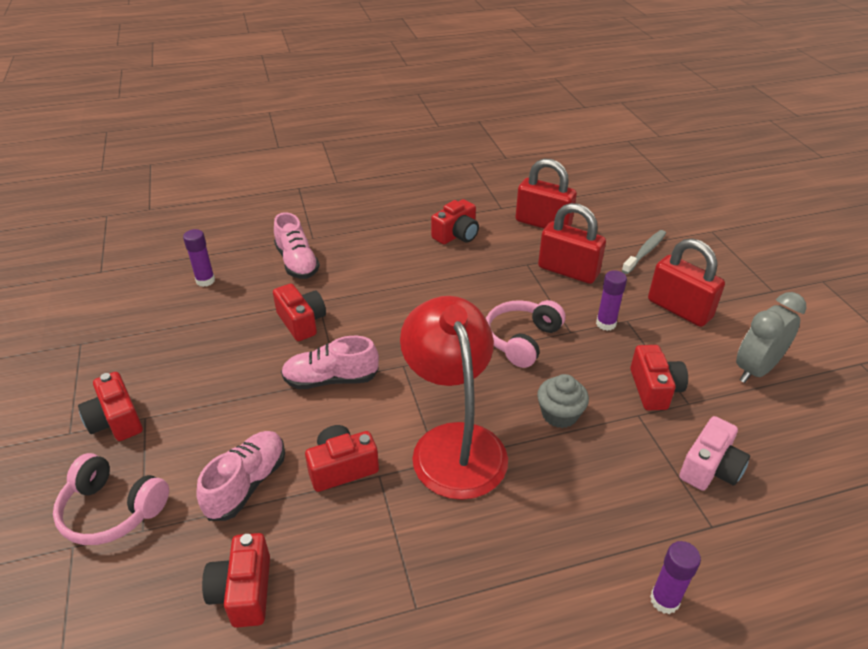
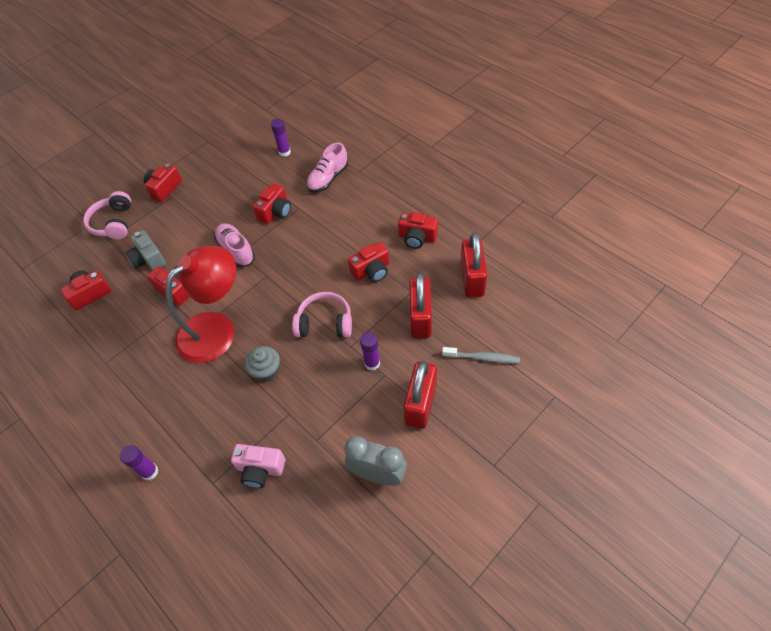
camera: 65 degrees right, 15 degrees up
(247, 484) = (149, 259): pink shoe -> grey camera
(654, 389) = (319, 415): red camera -> red camera (371, 271)

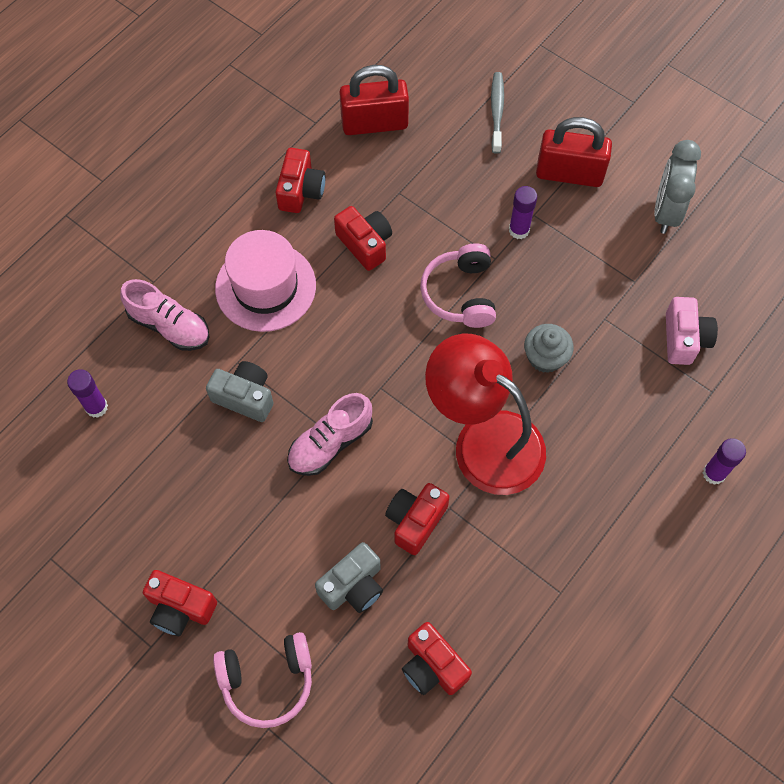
camera: 100 degrees left, 10 degrees up
(275, 212) = (245, 397): red camera -> grey camera
(347, 220) = (265, 287): none -> pink hat
(420, 318) = (443, 180): red padlock -> none

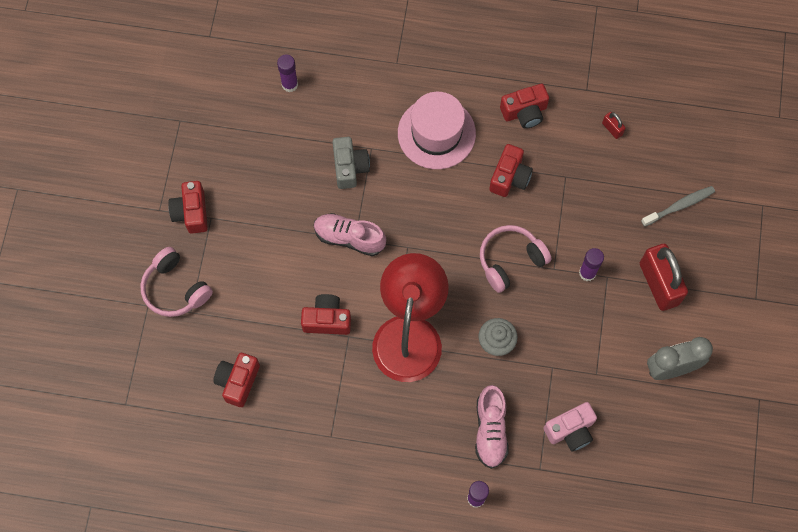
camera: 60 degrees right, 5 degrees up
(169, 326) = (371, 92): pink shoe -> pink shoe (490, 430)
(353, 586) = (262, 305): grey camera -> none
(374, 123) = (612, 129): red padlock -> red padlock, size x0.43

